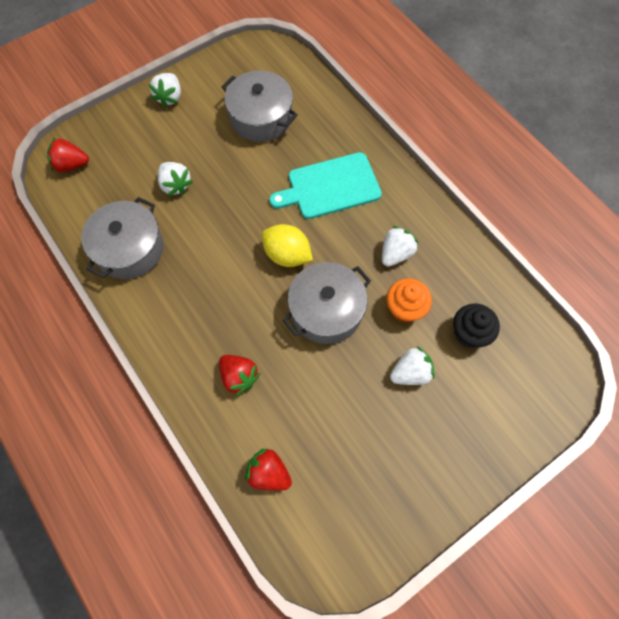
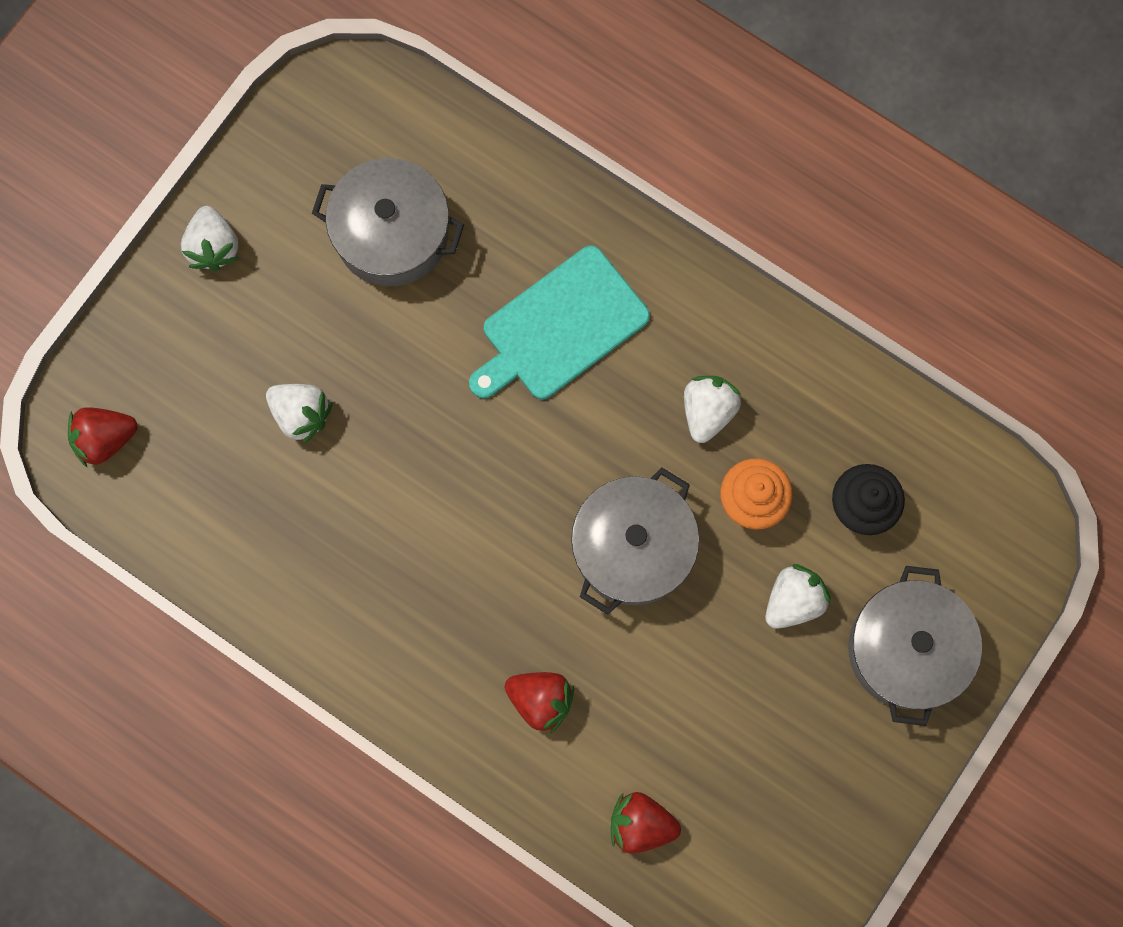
camera: 20 degrees left, 10 degrees up
(129, 249) = (278, 555): grey pot -> grey pot (907, 649)
(287, 255) = (536, 475): yellow lemon -> none

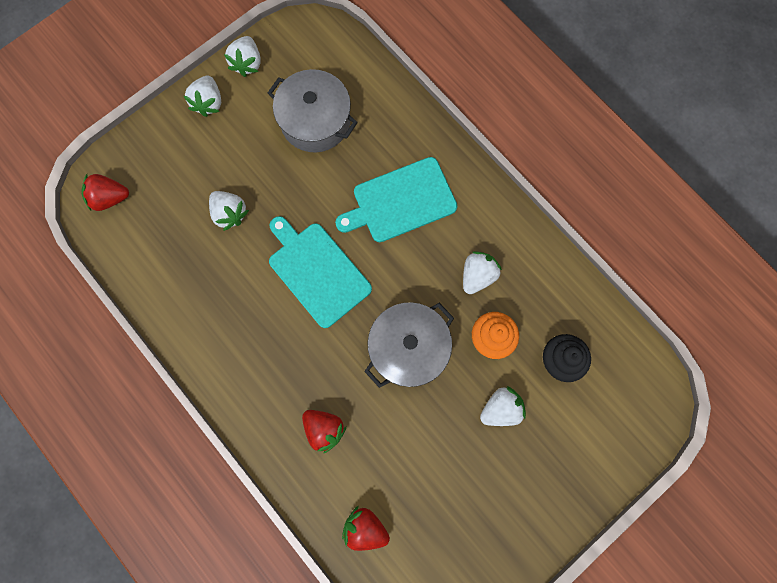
camera: 15 degrees right, 0 degrees up
(256, 167) = (247, 63): none -> white strawberry
(463, 469) = (317, 271): none -> turquoise cutting board
(907, 649) = (565, 460): grey pot -> none

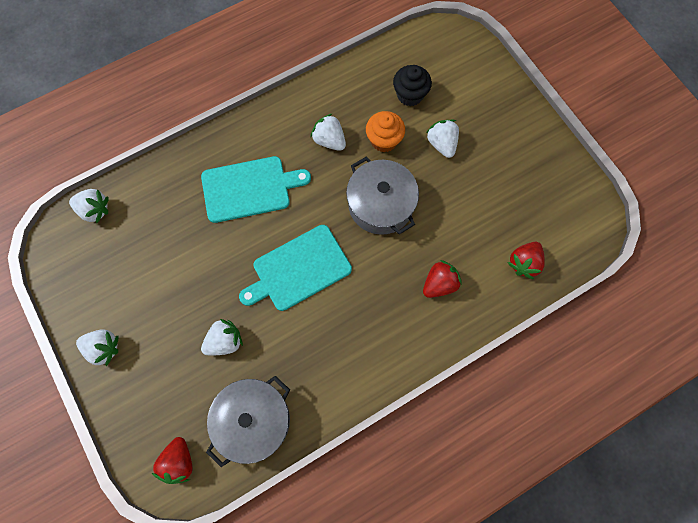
camera: 80 degrees left, 5 degrees down
(247, 63) = (73, 305): white strawberry -> white strawberry (95, 210)
(315, 121) = (152, 249): grey pot -> grey pot (253, 420)
(400, 201) = (249, 189): turquoise cutting board -> turquoise cutting board turned 90 degrees counterclockwise

